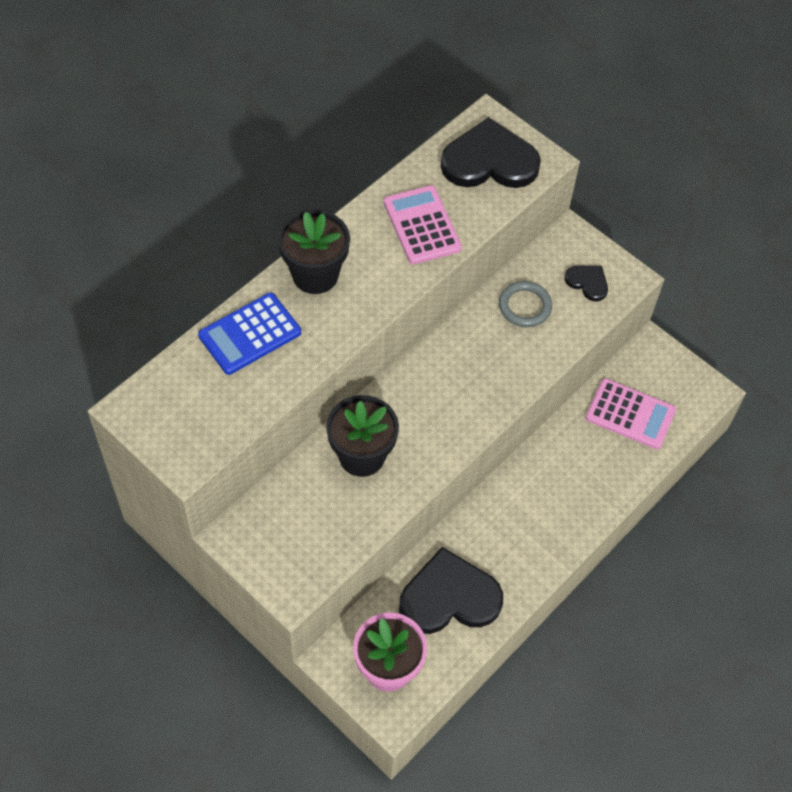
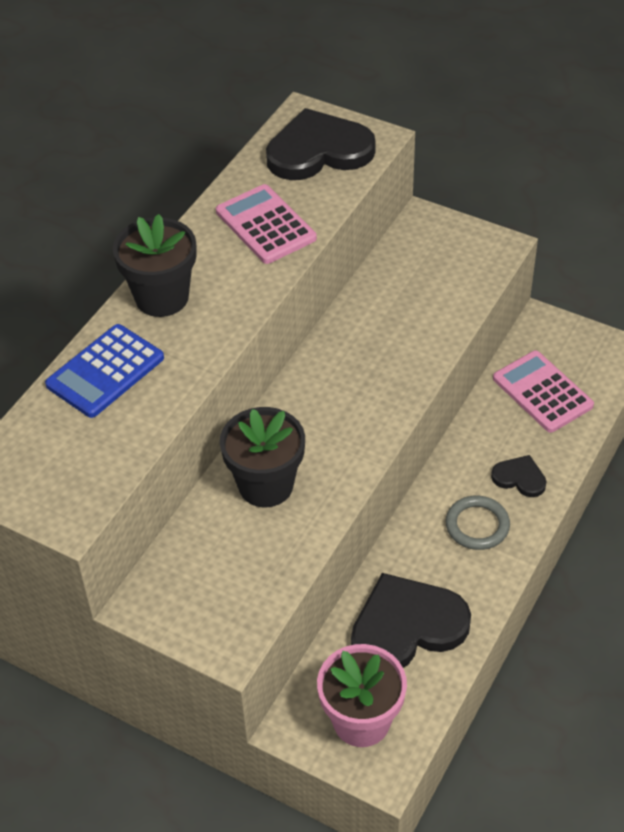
camera: 10 degrees left, 10 degrees down
(525, 306) = (398, 297): grey ring -> grey ring (477, 525)
(587, 282) = (457, 259): black heart -> black heart (519, 478)
(630, 414) = (542, 392): pink calculator -> pink calculator turned 135 degrees counterclockwise

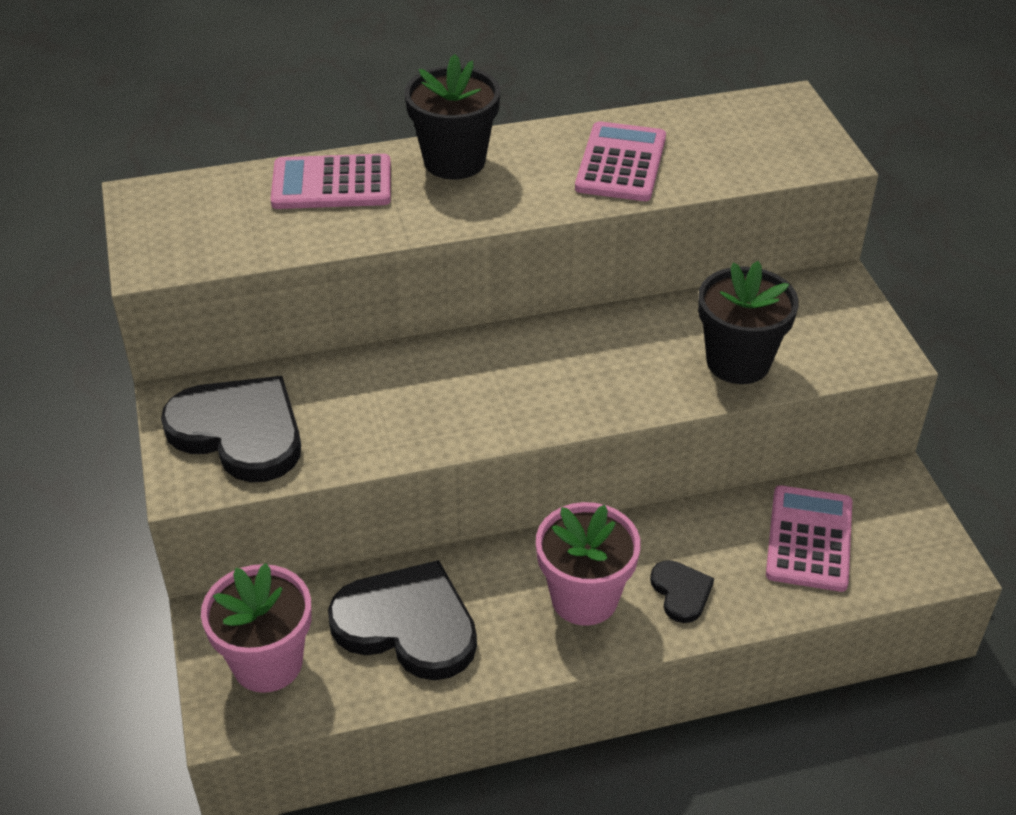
camera: 45 degrees right, 5 degrees down
(105, 371) = (332, 184): blue calculator -> pink calculator
(266, 485) = (391, 389): black flower pot -> black flower pot (738, 362)
(318, 151) = (758, 136): black heart -> black heart (239, 432)
(477, 525) = (584, 598): grey ring -> pink flower pot

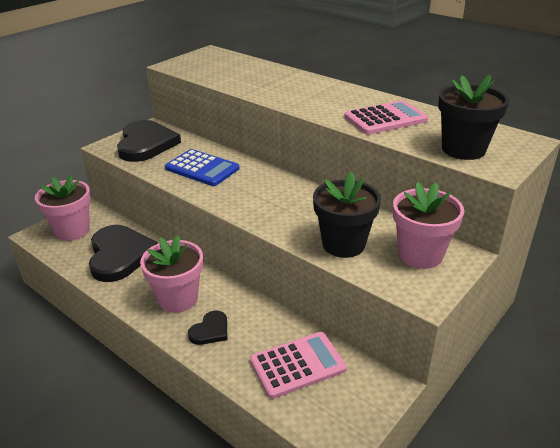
camera: 55 degrees right, 10 degrees down
(332, 184) = (267, 73): pink calculator -> none
(404, 402) = (202, 168): none -> blue calculator
(454, 161) = (321, 87): black flower pot -> black flower pot (463, 149)
(812, 314) = (420, 254): none -> pink flower pot

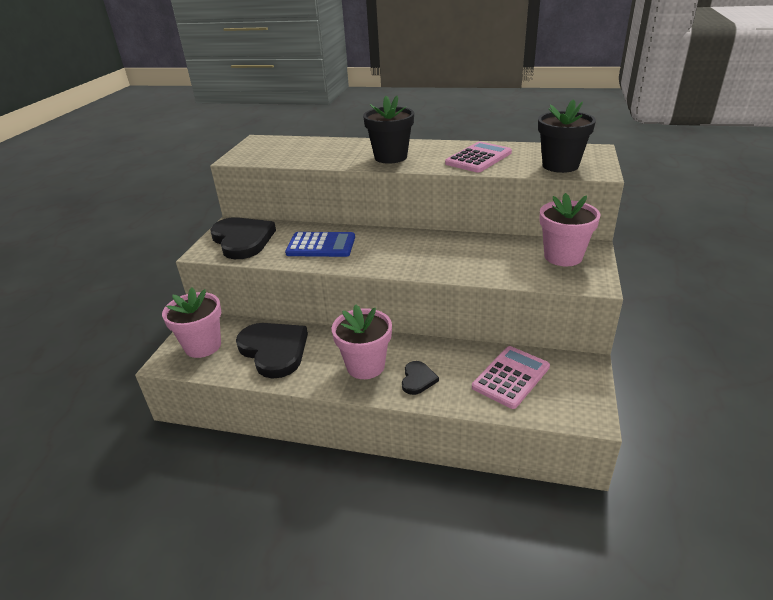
camera: 25 degrees left, 0 degrees up
(343, 244) = (502, 267): black flower pot -> black flower pot (390, 157)

